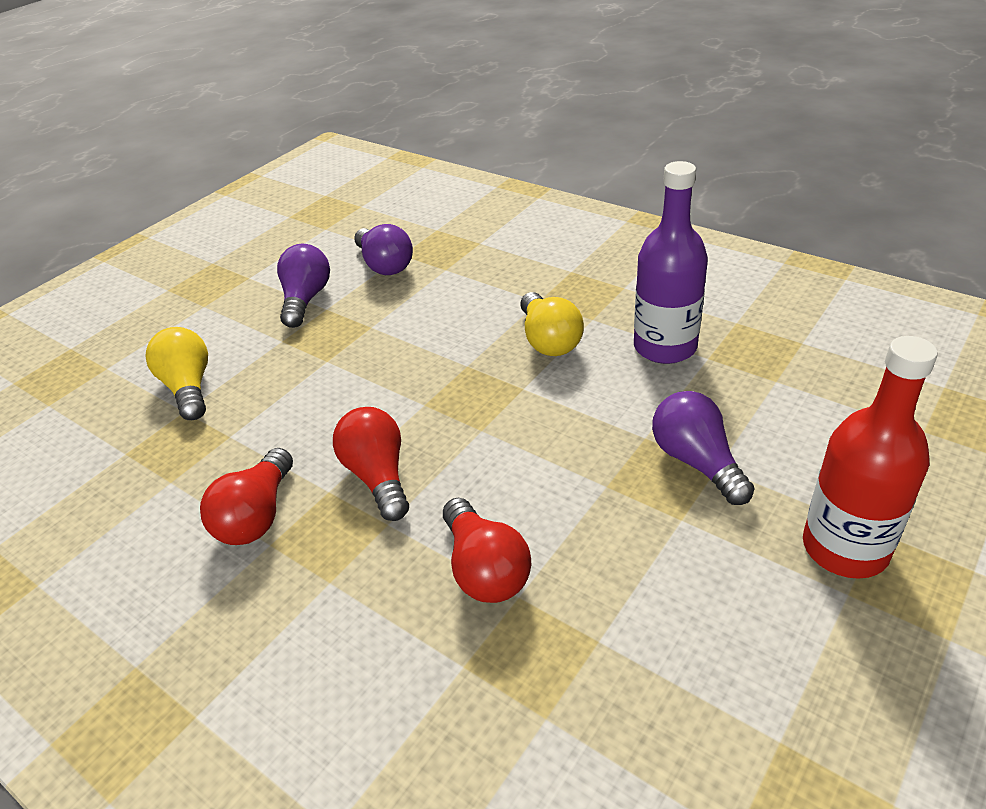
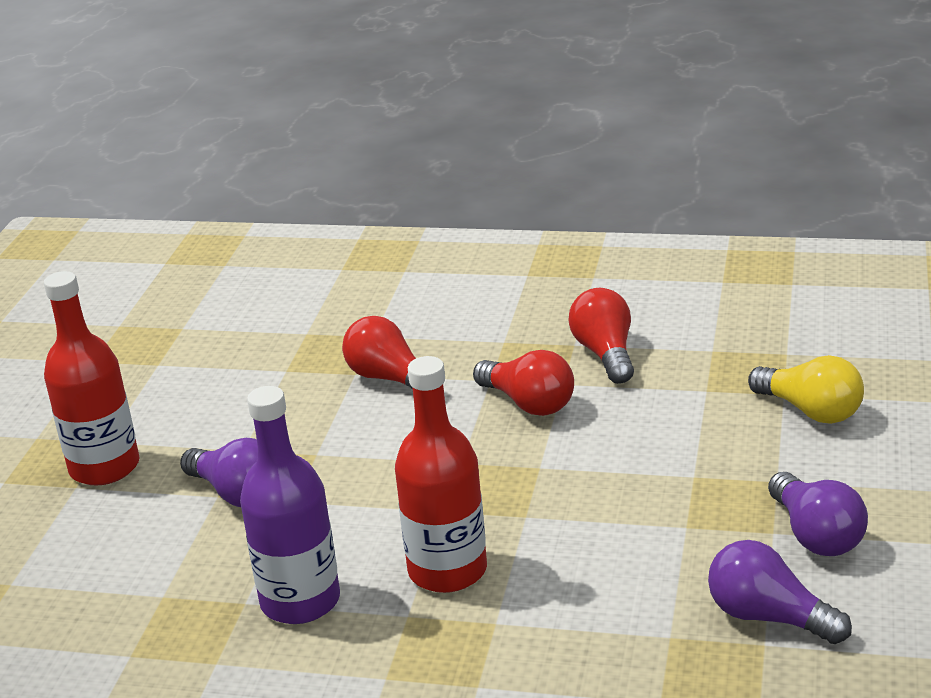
camera: 155 degrees right, 10 degrees down
(549, 340) = (447, 570): yellow light bulb -> red bottle

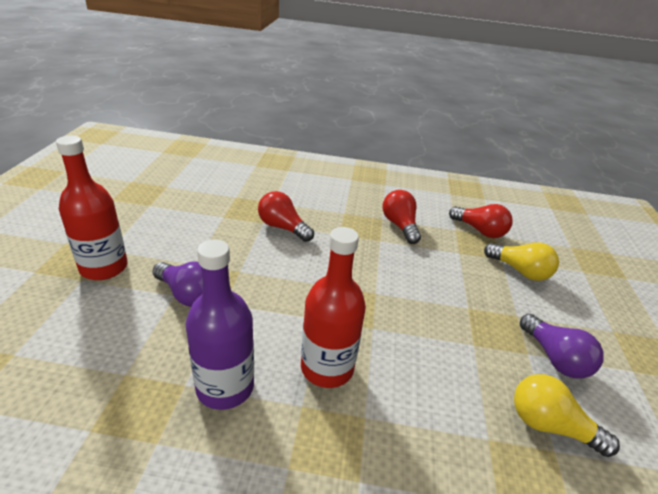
camera: 10 degrees left, 5 degrees up
(528, 403) = (363, 250): red light bulb -> red light bulb (480, 230)
(768, 617) = (549, 425): purple light bulb -> yellow light bulb

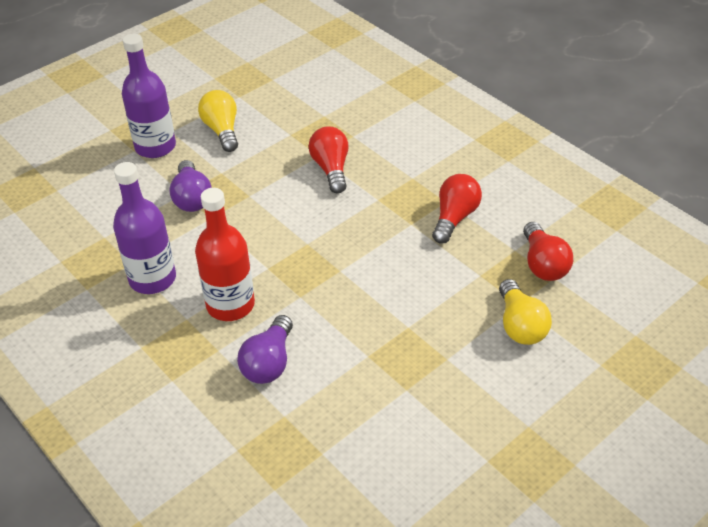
camera: 45 degrees right, 10 degrees up
(104, 268) = (155, 146): red bottle -> purple bottle
(549, 425) = (342, 439): yellow light bulb -> yellow light bulb (222, 130)
(555, 358) = (425, 407): purple light bulb -> purple light bulb (269, 362)

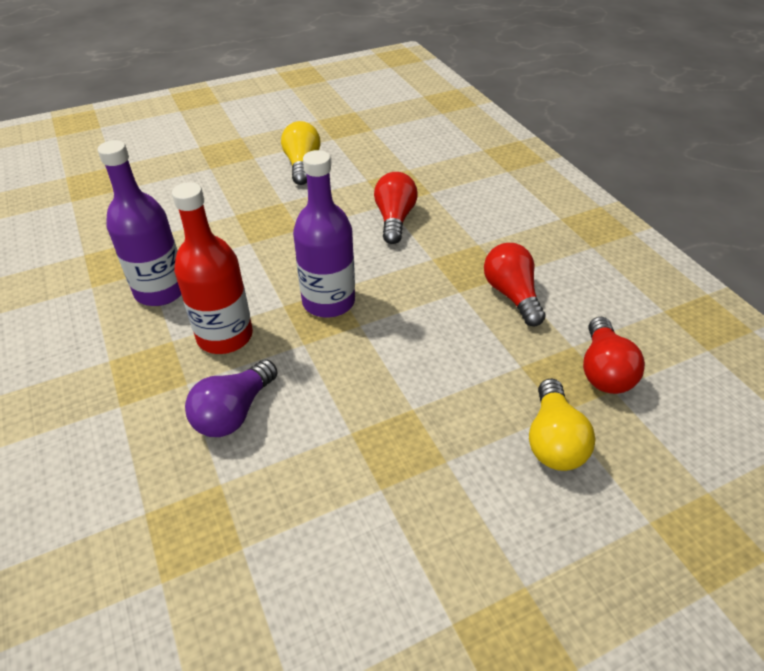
camera: 15 degrees right, 0 degrees up
(155, 146) = (232, 168): purple bottle -> purple bottle (328, 301)
(192, 198) = (241, 220): purple light bulb -> none
(454, 217) = (511, 295): red light bulb -> red light bulb turned 60 degrees counterclockwise

